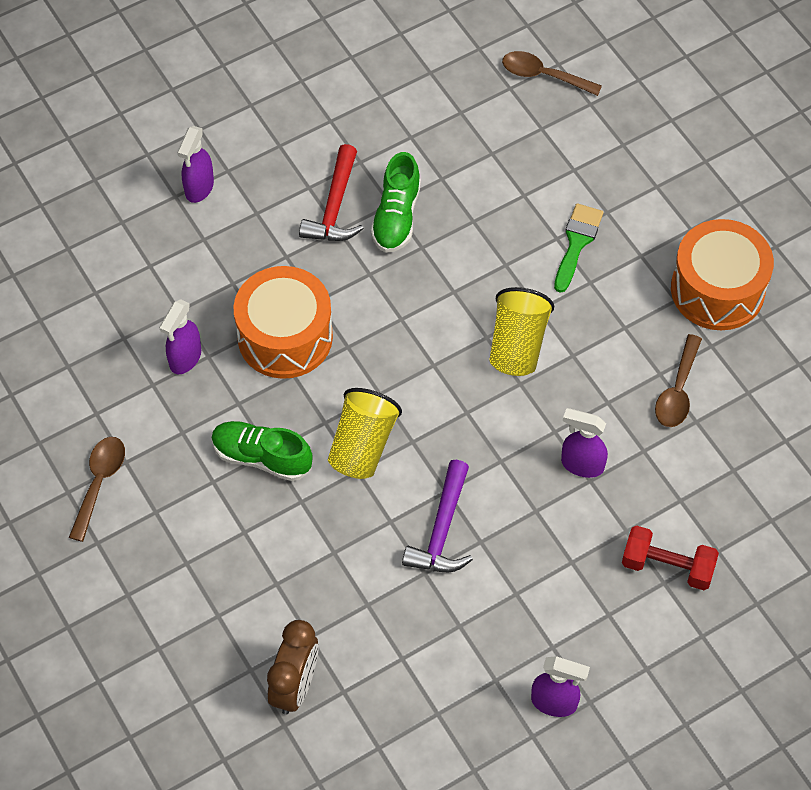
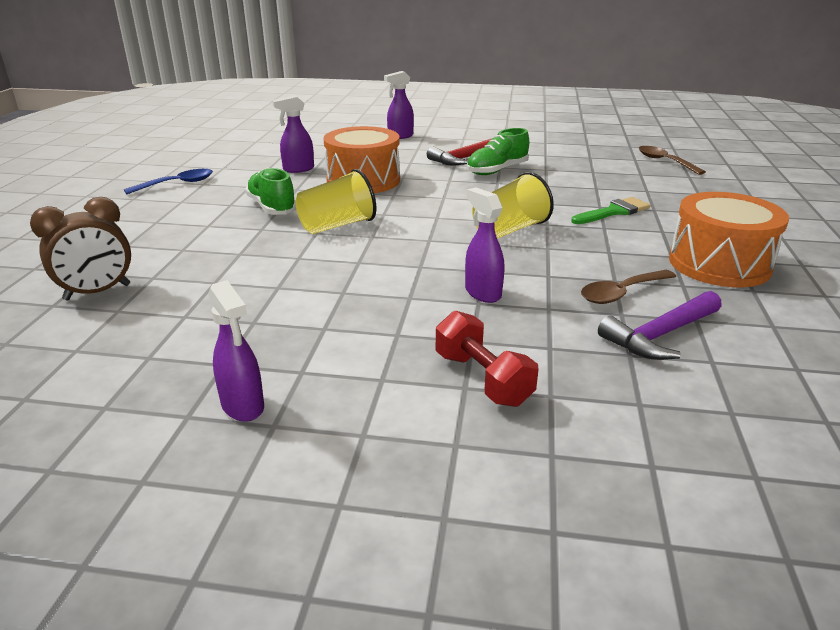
camera: 40 degrees right, 30 degrees down
(99, 483) = (177, 184): brown spoon -> blue spoon
(442, 530) = (324, 275): purple hammer -> purple hammer (660, 335)

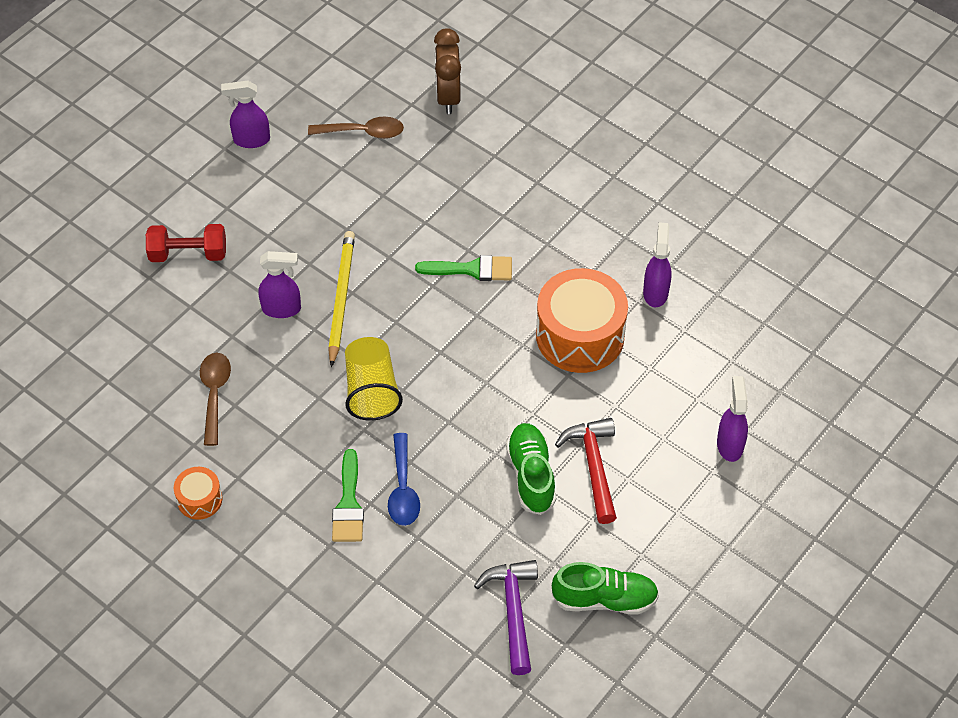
camera: 120 degrees right, 25 degrees up
(177, 184) = (669, 182): blue spoon -> blue spoon (403, 489)
(272, 207) = (550, 237): green shoe -> green shoe (605, 599)
(337, 226) = (472, 269): yellow cup -> green brush
(433, 269) = (341, 298): none -> yellow pencil
(660, 335) = (152, 375): purple hammer -> purple hammer (513, 611)
(664, 161) = (444, 680): brown spoon -> brown spoon (363, 132)
(719, 264) = (199, 499): orange drum -> orange drum, size x0.48

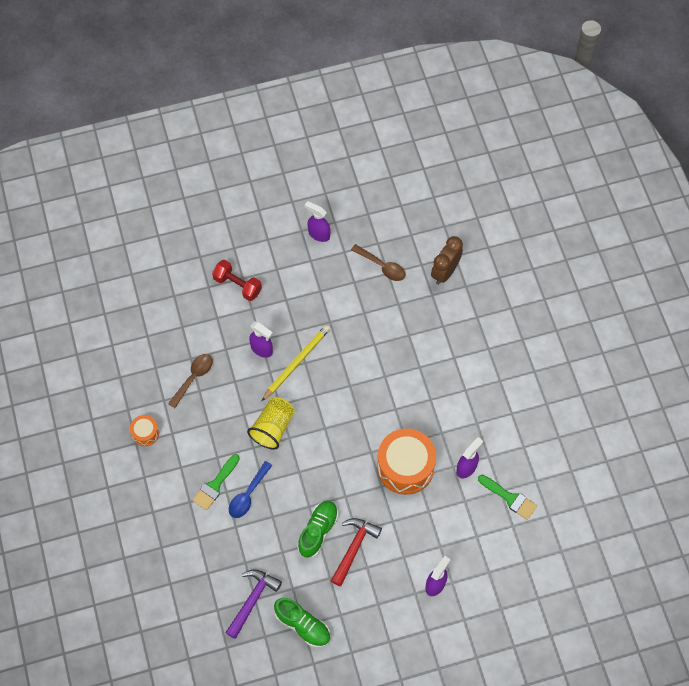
camera: 35 degrees right, 10 degrees up
(472, 269) = (378, 389): green brush -> green brush (510, 498)

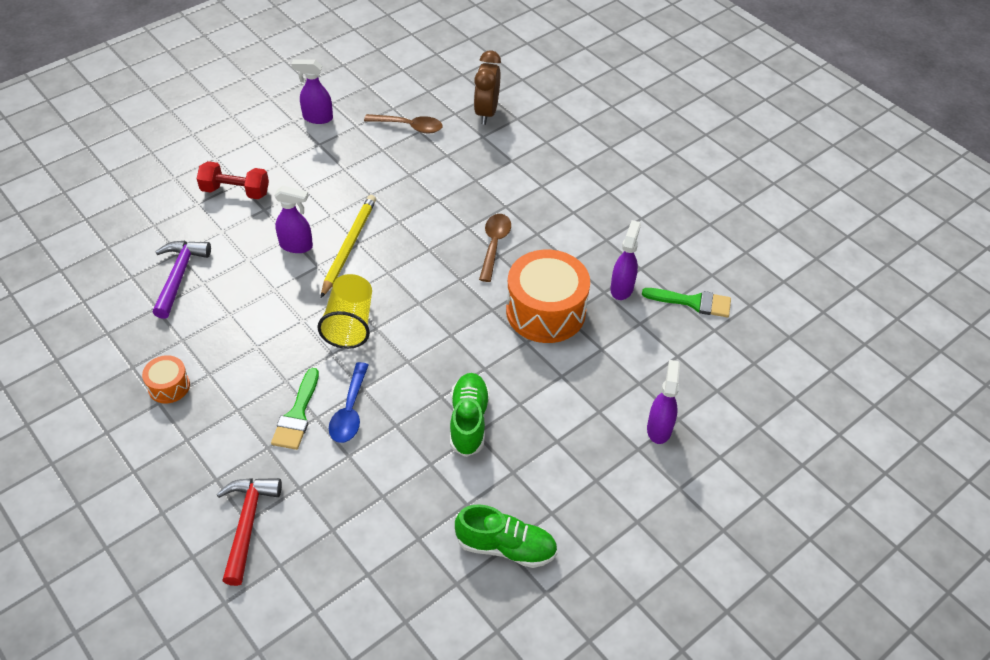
camera: 25 degrees left, 15 degrees down
(193, 378) = (215, 302): brown spoon -> brown spoon (494, 245)
(252, 600) = (416, 541): purple hammer -> purple hammer (179, 276)
(354, 548) = (528, 424): red hammer -> red hammer (247, 523)

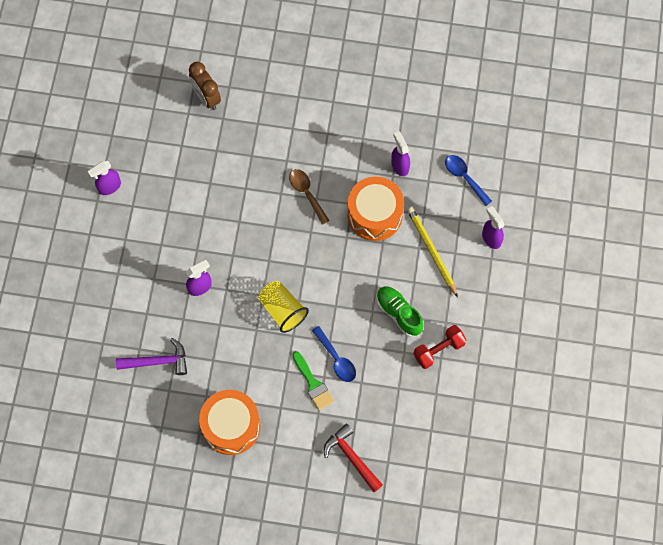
camera: 40 degrees left, 20 degrees up
(169, 386) = (231, 426): orange drum -> orange drum, size x2.09
(179, 276) = (158, 361): purple hammer -> purple hammer turned 120 degrees clockwise
(235, 191) = (123, 281): red dumbbell -> red dumbbell (438, 350)
(349, 246) = (229, 262): yellow pencil -> yellow pencil (431, 251)
(409, 126) = (172, 147): brown spoon -> none
(506, 547) = (478, 363): green shoe -> none
(686, 348) = (464, 177): none -> blue spoon
(693, 302) = (443, 144): green brush -> none

